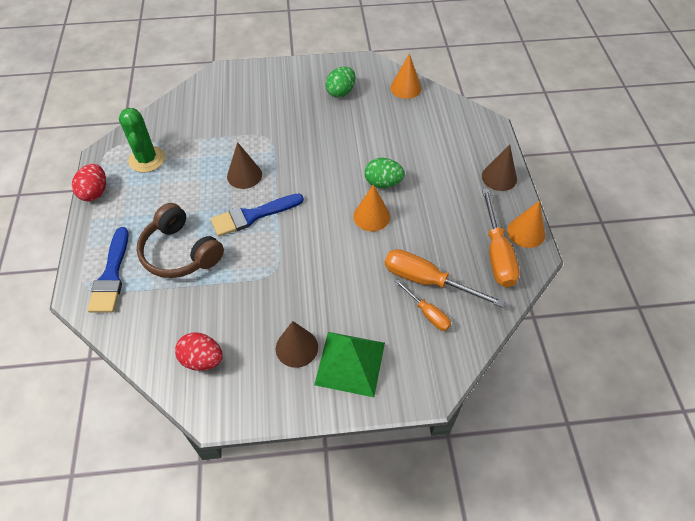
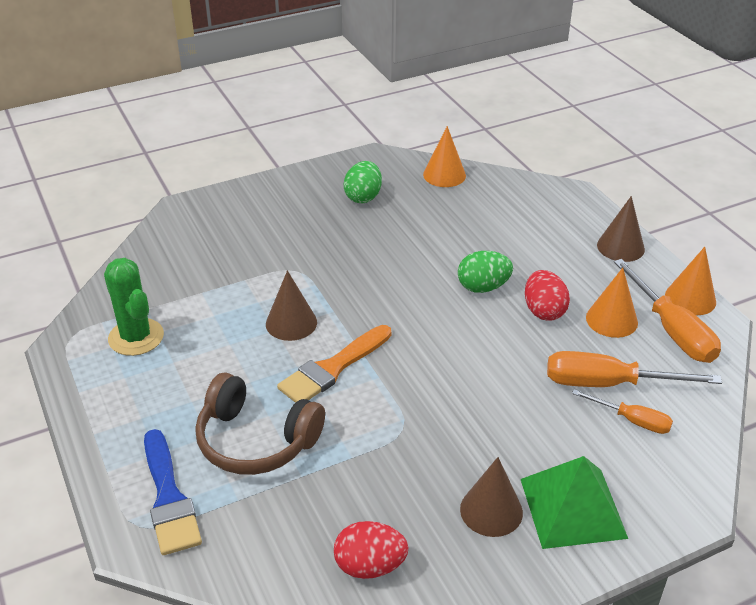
camera: 20 degrees left, 15 degrees down
(95, 192) = (79, 398): red egg -> red egg (543, 311)
(253, 215) = (333, 368): blue brush -> orange brush
(371, 216) = (492, 329): orange cone -> orange cone (611, 320)

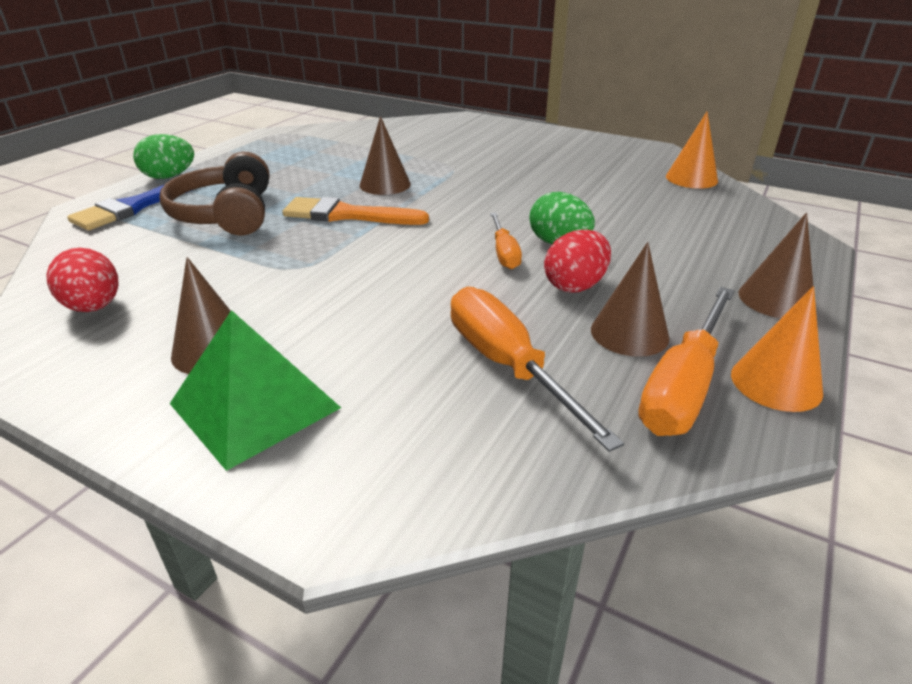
camera: 55 degrees right, 5 degrees down
(136, 337) = (303, 147): green cactus -> none
(363, 197) = (591, 160): green egg -> green egg (169, 177)
(611, 320) = (629, 333): orange cone -> brown cone
(632, 420) = (459, 405): orange screwdriver -> orange screwdriver (504, 253)

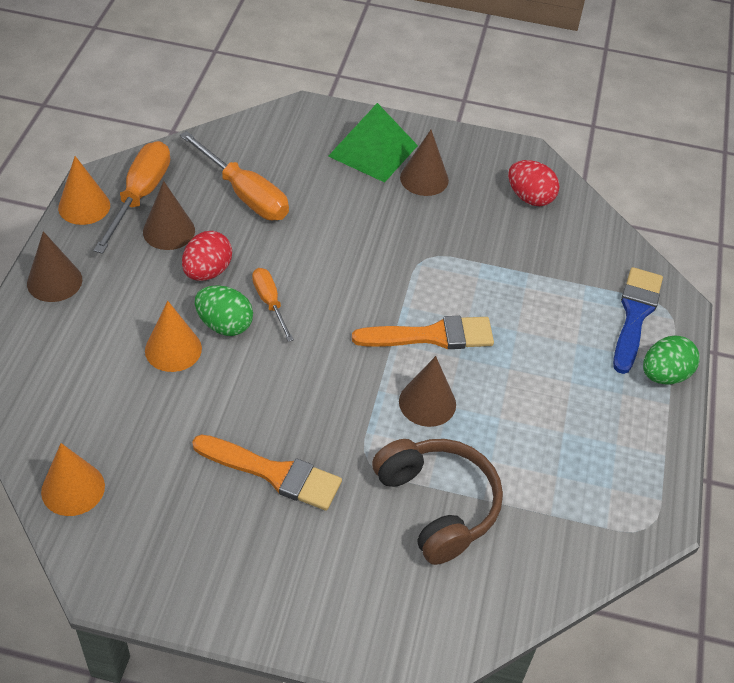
camera: 160 degrees right, 15 degrees up
(226, 214) = (542, 317): brown headphones -> brown headphones (437, 505)
(529, 170) = (274, 473): none -> orange brush
(615, 233) = (173, 349): none -> orange cone

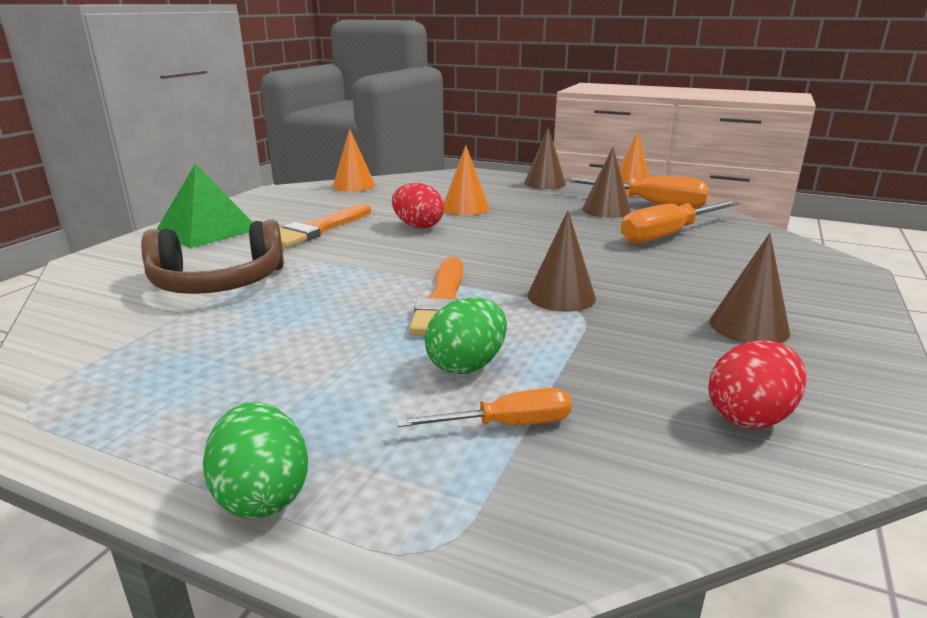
camera: 105 degrees right, 25 degrees down
(207, 271) = (554, 219): red egg -> red egg (418, 226)
(224, 325) = (488, 222): green egg -> green egg (467, 365)
(270, 303) = (512, 237): orange screwdriver -> orange screwdriver (506, 425)
(373, 151) = (790, 299): green pyramid -> green pyramid (207, 230)
(427, 403) = (347, 290): brown cone -> brown cone (561, 296)
(635, 315) = (426, 490): blue brush -> none

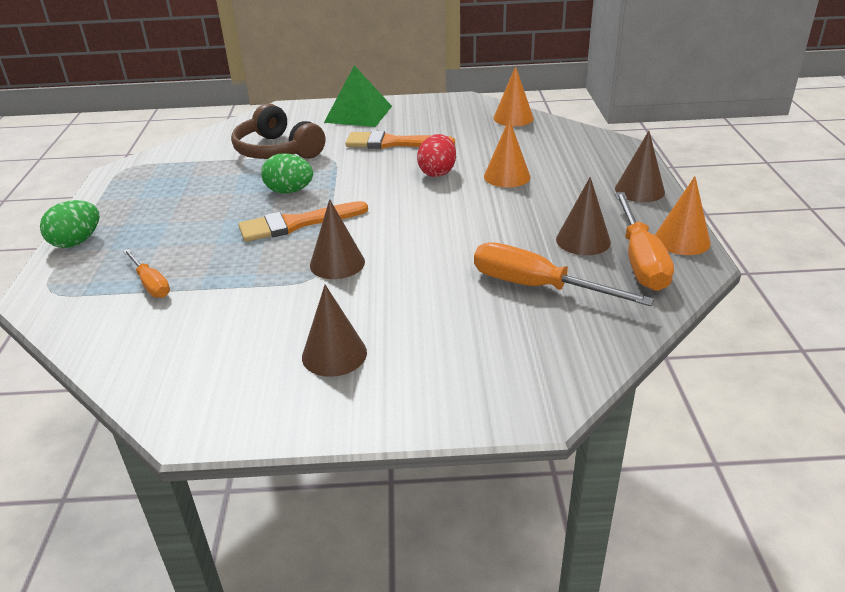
camera: 65 degrees right, 10 degrees up
(467, 365) = (211, 256): green egg -> green egg (289, 191)
(749, 416) = (190, 365): red egg -> none

